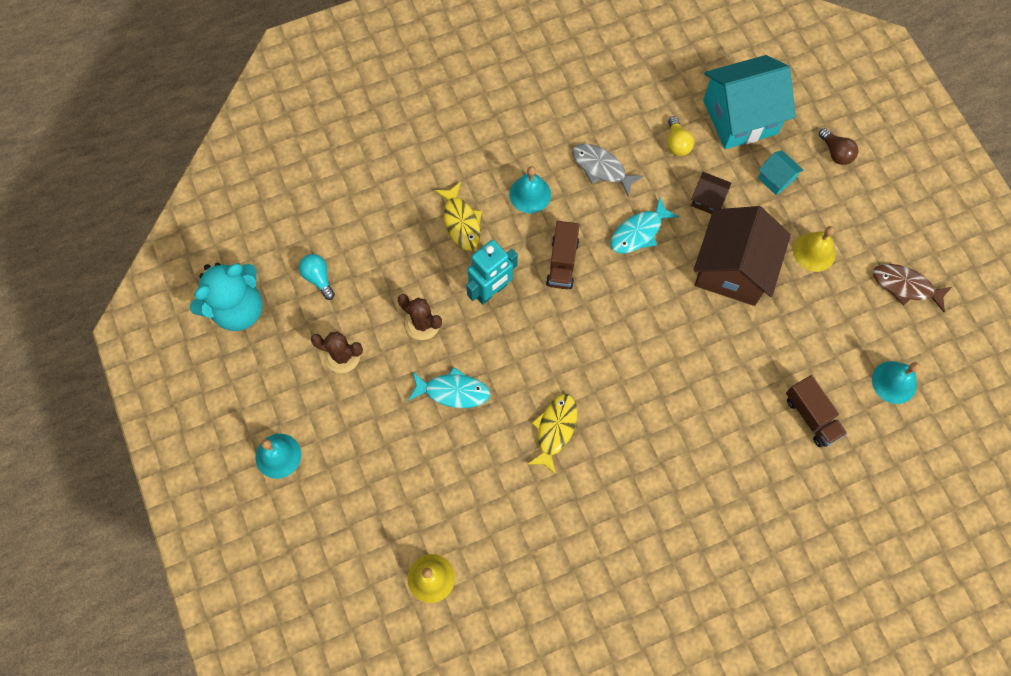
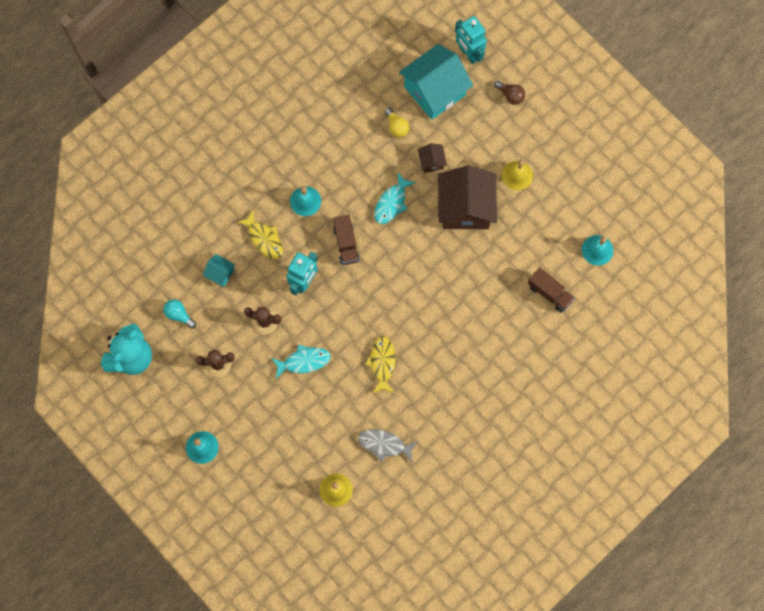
camera: 20 degrees left, 5 degrees up
(601, 168) = (349, 164): grey fish -> grey fish (384, 444)
(707, 199) = (431, 162): brown house -> brown house turned 75 degrees clockwise
(776, 178) = (474, 129): turquoise house -> turquoise house (220, 273)
(797, 87) = (468, 53): none -> turquoise robot
(905, 286) = (586, 179): brown fish -> none

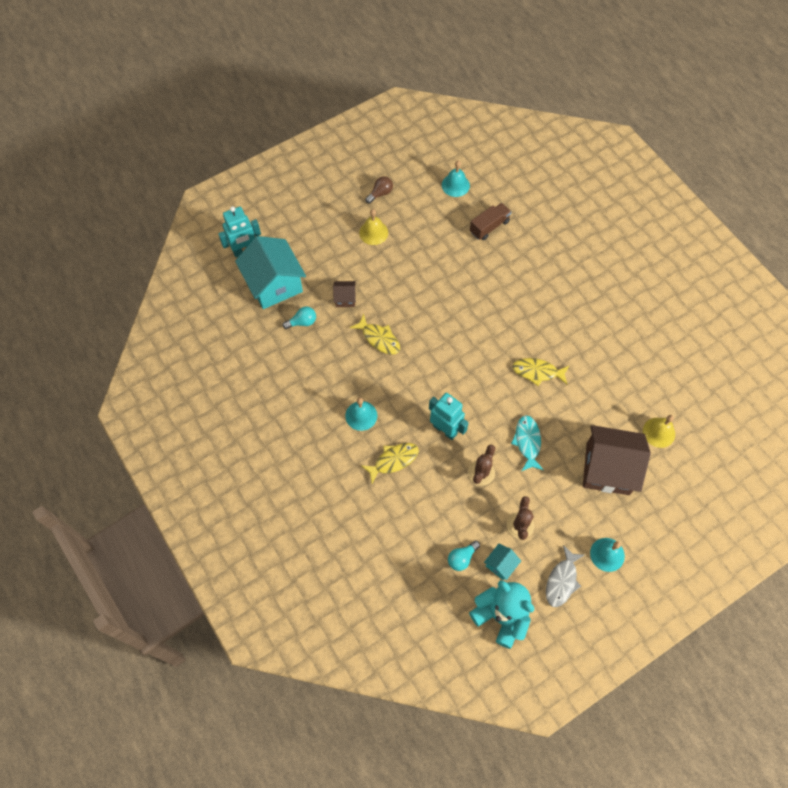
camera: 80 degrees left, 10 degrees down
(220, 273) = (423, 509): turquoise house -> turquoise house (500, 565)
(346, 244) = (413, 385): brown truck -> none
(384, 444) = (617, 383): grey fish -> grey fish (562, 581)
(391, 203) = (379, 339): turquoise fish -> yellow fish
(396, 126) = (302, 322): yellow light bulb -> turquoise light bulb
(465, 208) = (396, 278): brown house -> brown house (607, 469)
(510, 95) = (295, 224): brown light bulb -> brown light bulb (380, 193)

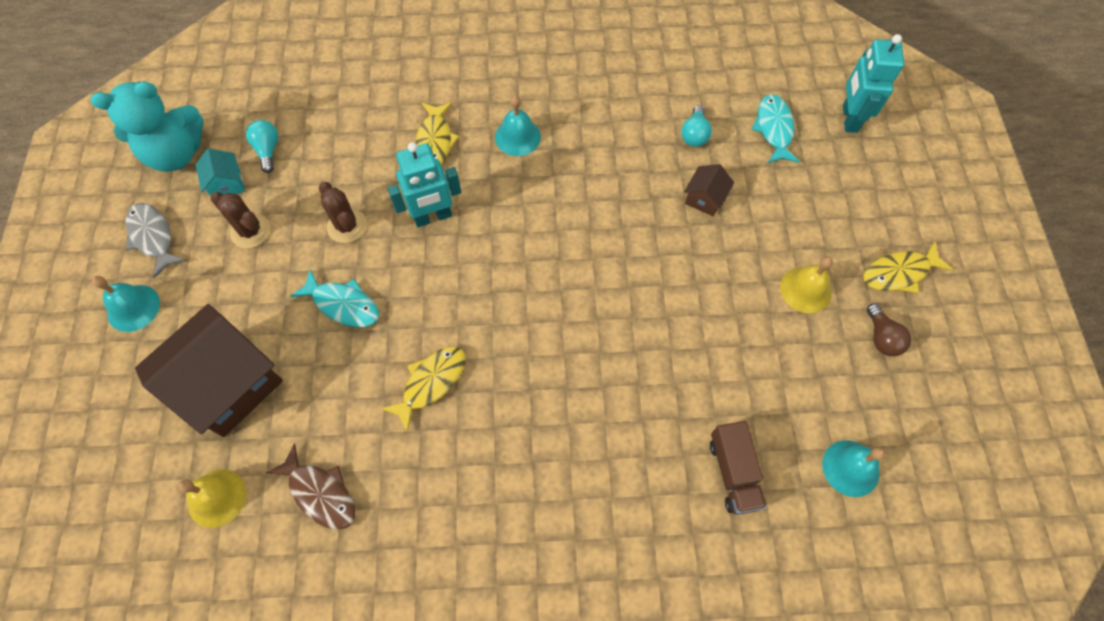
camera: 120 degrees right, 0 degrees up
(274, 284) = (774, 129): turquoise house -> turquoise fish
(379, 339) = (615, 208): yellow fish -> yellow fish (899, 273)
(622, 387) = (320, 493): none -> brown fish

